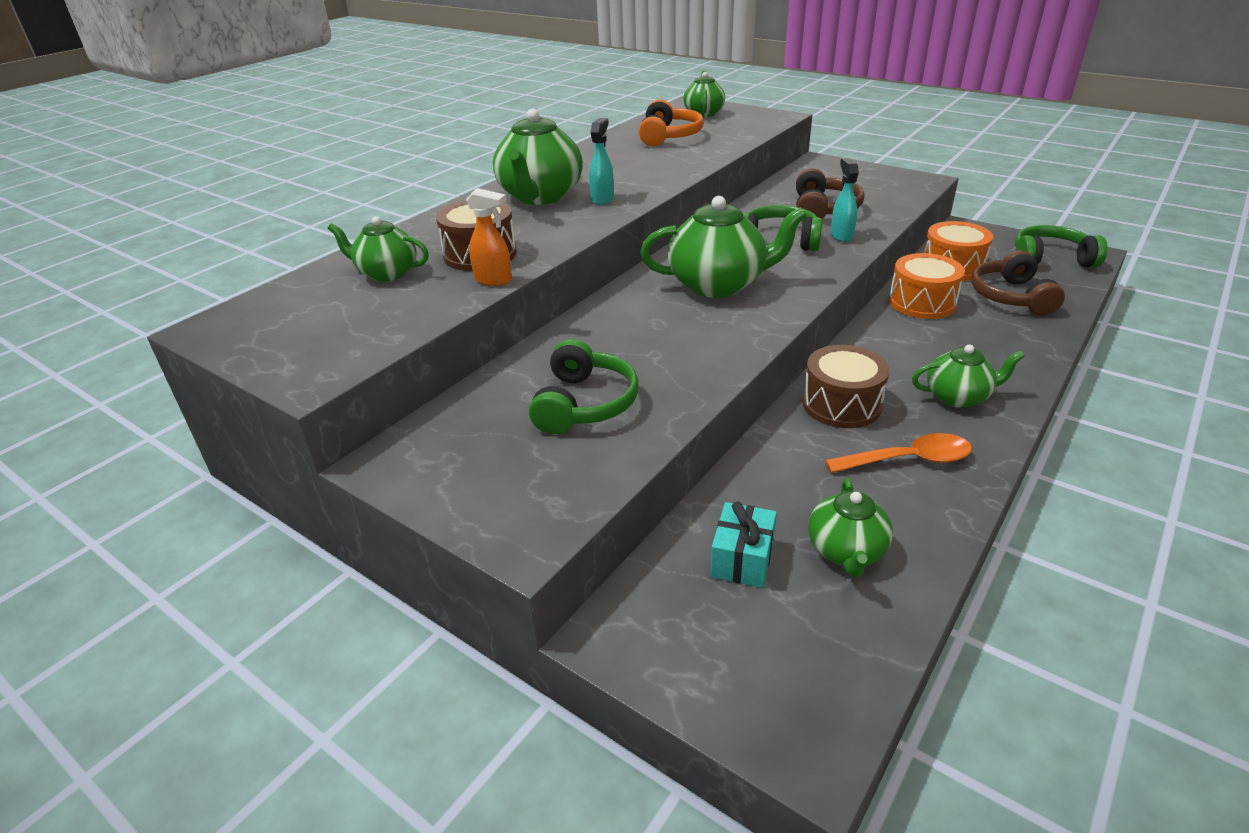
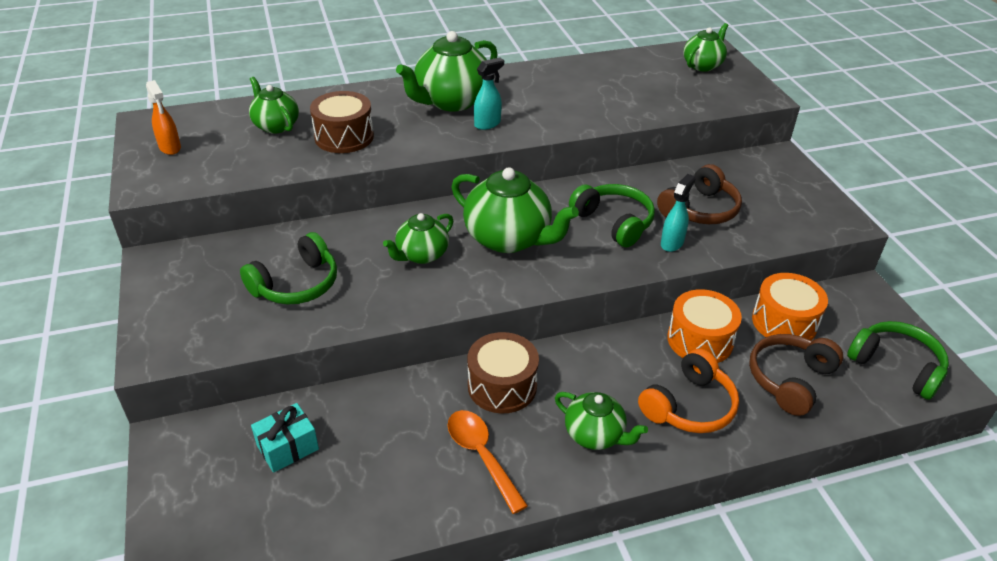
camera: 35 degrees right, 5 degrees up
(494, 280) = (322, 163): orange spray bottle -> orange spray bottle (170, 148)
(668, 136) = (632, 80): orange headphones -> orange headphones (689, 406)
(846, 552) = (349, 486): green teapot -> green teapot (421, 255)
(908, 460) = (481, 456): orange spoon -> orange spoon turned 150 degrees counterclockwise

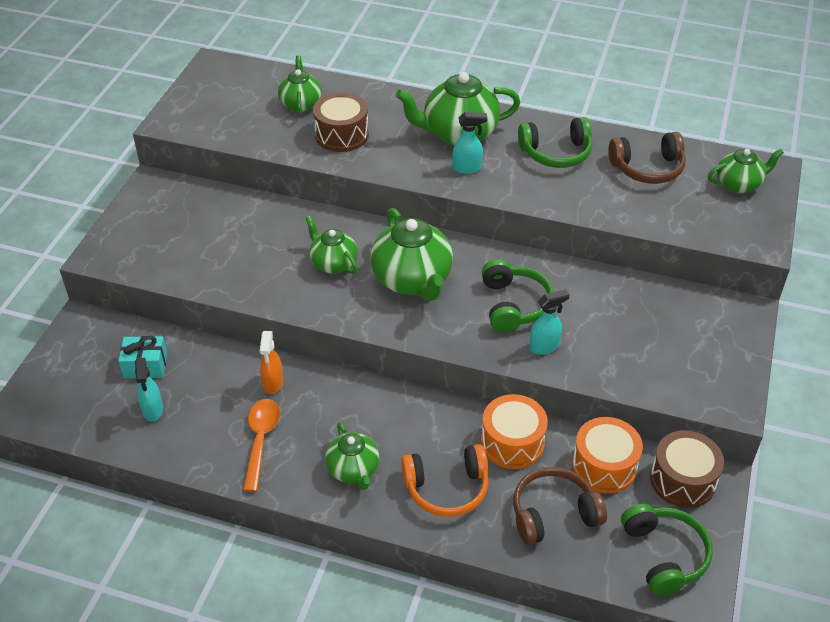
camera: 35 degrees right, 5 degrees up
(170, 148) = (211, 95): orange spray bottle -> orange spray bottle (273, 383)
(296, 284) = (226, 246): green headphones -> green headphones (556, 153)
(338, 488) = (153, 410): none -> turquoise spray bottle
(421, 255) = (333, 263): green teapot -> green teapot turned 60 degrees clockwise
(502, 386) = (322, 398): brown drum -> brown drum (682, 480)
(700, 209) = (604, 328): brown headphones -> brown headphones (647, 168)

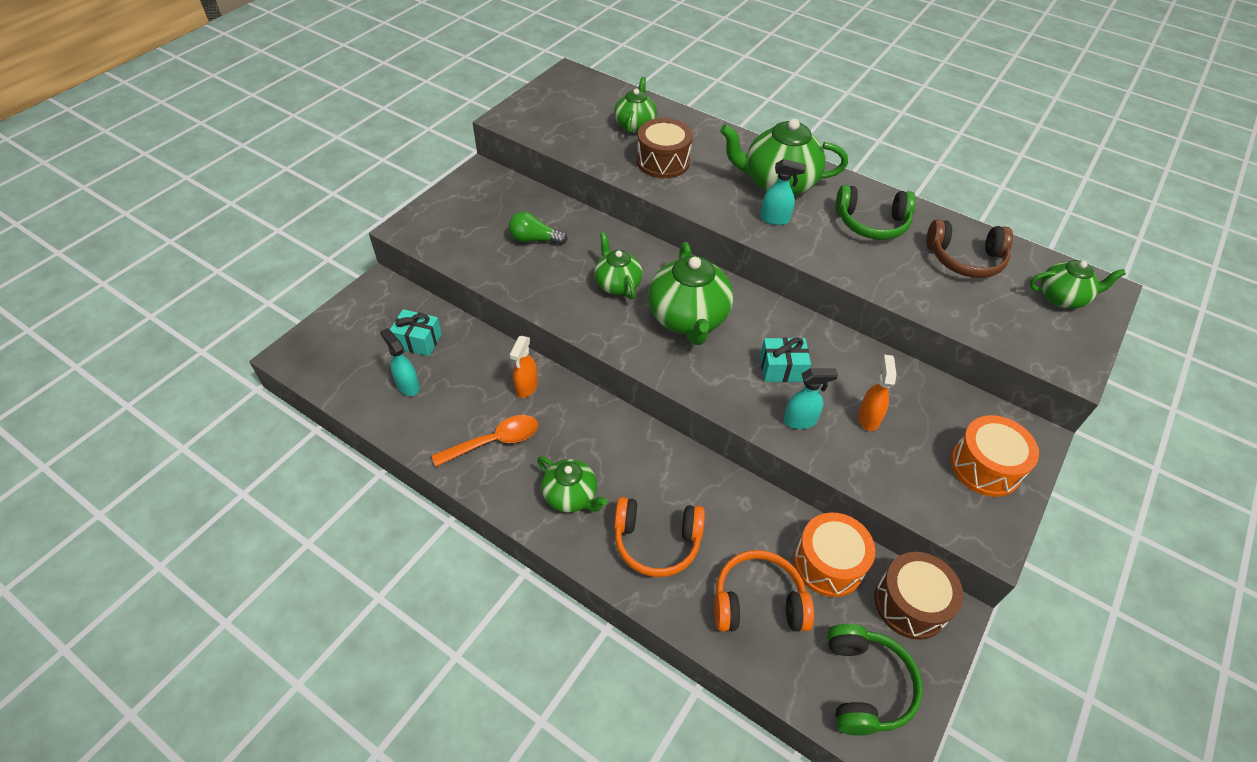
camera: 15 degrees right, 5 degrees up
(153, 410) = (408, 385): turquoise spray bottle -> turquoise spray bottle turned 135 degrees clockwise
(235, 238) = (534, 239): none -> green light bulb
(261, 440) = (494, 441): orange spoon -> orange spoon turned 45 degrees clockwise
(353, 470) = (571, 496): green teapot -> green teapot turned 45 degrees counterclockwise
(512, 443) = (739, 511): orange drum -> orange drum (985, 467)
(514, 305) = (782, 369): green headphones -> turquoise gift
(553, 514) = (758, 602): brown headphones -> orange headphones
(603, 329) = (868, 418): none -> orange spray bottle

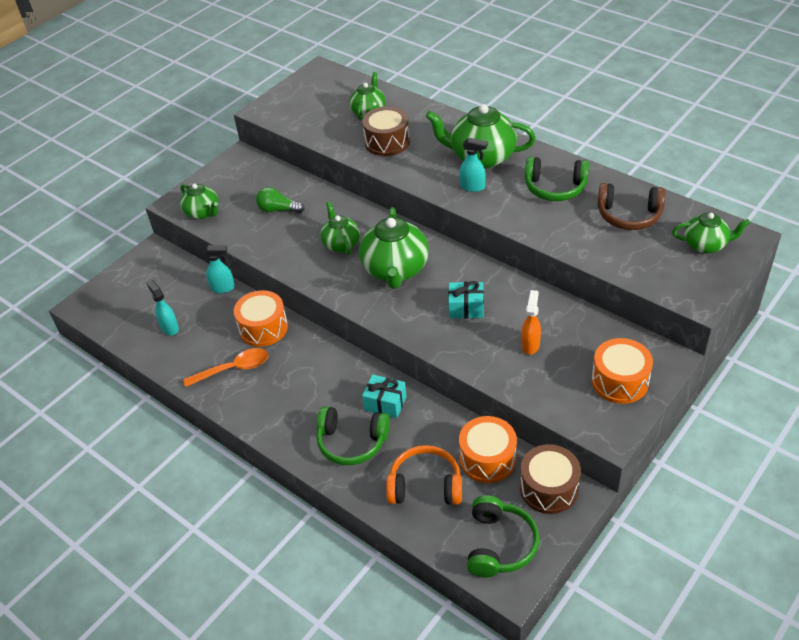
camera: 10 degrees right, 5 degrees down
(418, 341) = (181, 293): turquoise gift -> turquoise gift (385, 403)
(526, 387) = (263, 328): orange spray bottle -> orange drum
(571, 496) = (289, 409): green teapot -> green teapot (203, 213)
(657, 542) = (352, 442): orange headphones -> green headphones
(800, 421) = (473, 347): turquoise spray bottle -> turquoise spray bottle (223, 288)

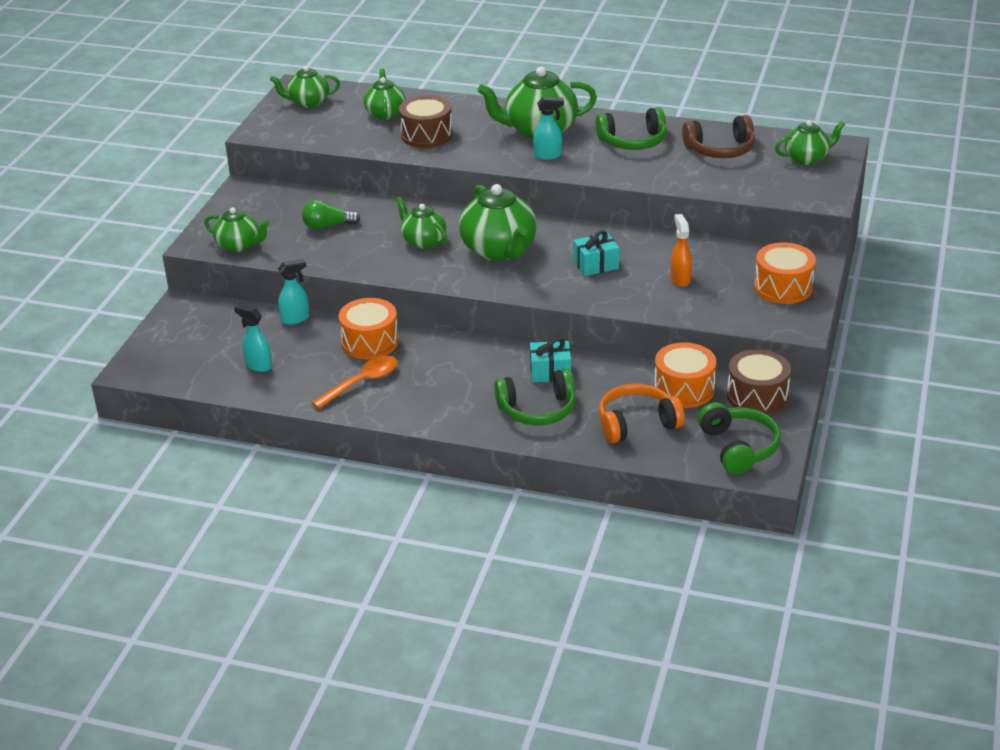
camera: 25 degrees left, 10 degrees down
(317, 88) = (308, 102): none -> green teapot

